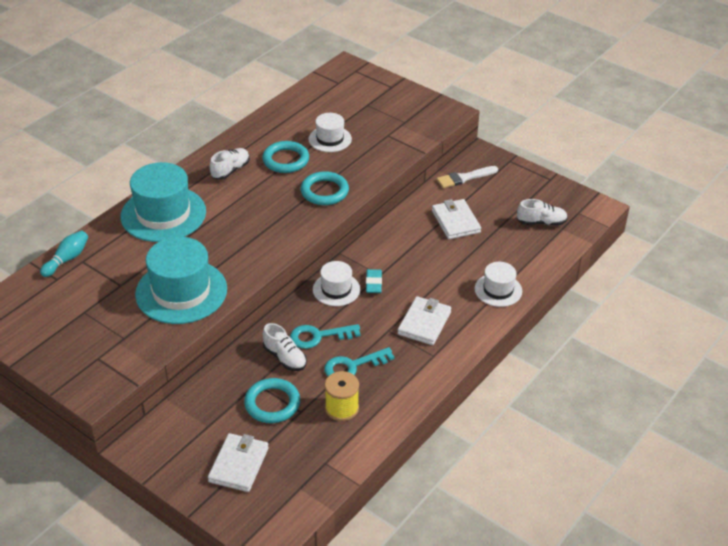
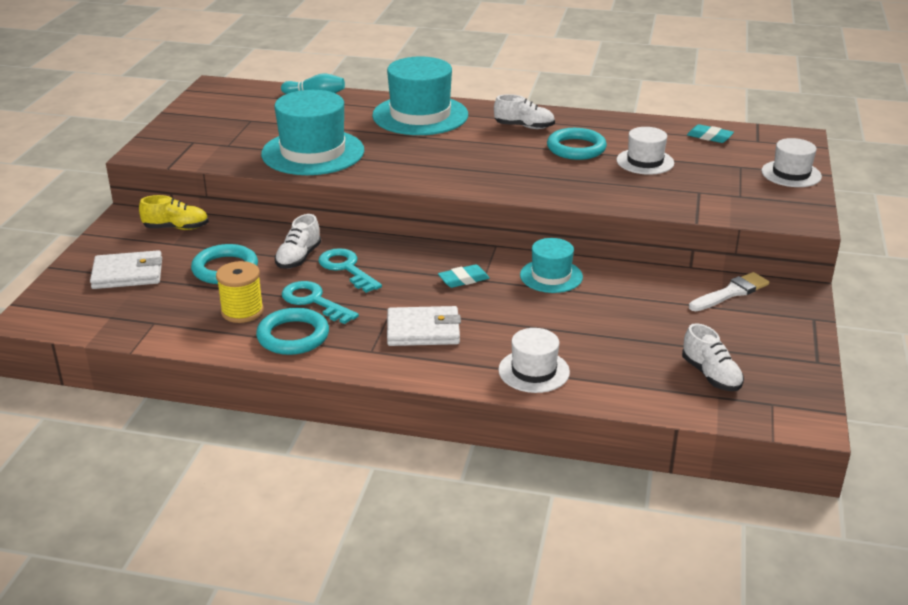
camera: 65 degrees right, 10 degrees down
(181, 418) = (176, 228): none -> yellow shoe
(317, 98) = (709, 137): none -> turquoise eraser
(324, 191) = (547, 181): turquoise ring -> turquoise ring (293, 336)
(336, 289) = (432, 259): white hat -> white hat (791, 174)
(396, 242) = (551, 276): none -> turquoise hat
(456, 221) = (635, 307): white wallet -> none
(464, 178) = (731, 292): white brush -> white brush turned 105 degrees clockwise

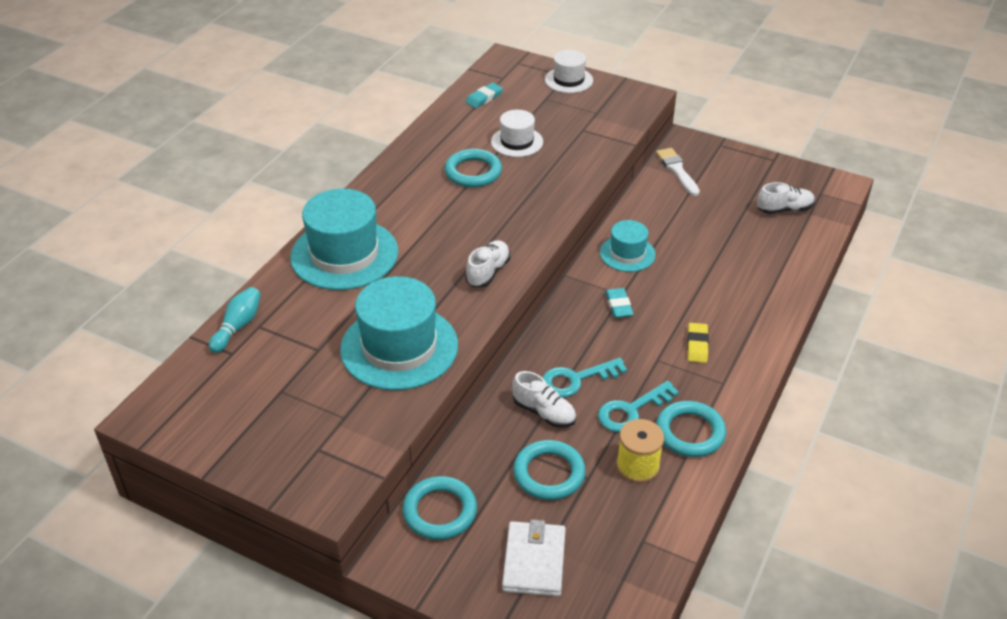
camera: 75 degrees left, 10 degrees up
(176, 228) = (440, 511): yellow shoe -> turquoise ring
(423, 330) = (697, 345): white wallet -> yellow eraser
(524, 127) = (410, 192): white shoe -> white shoe (488, 272)
(534, 371) = (767, 293): white hat -> none

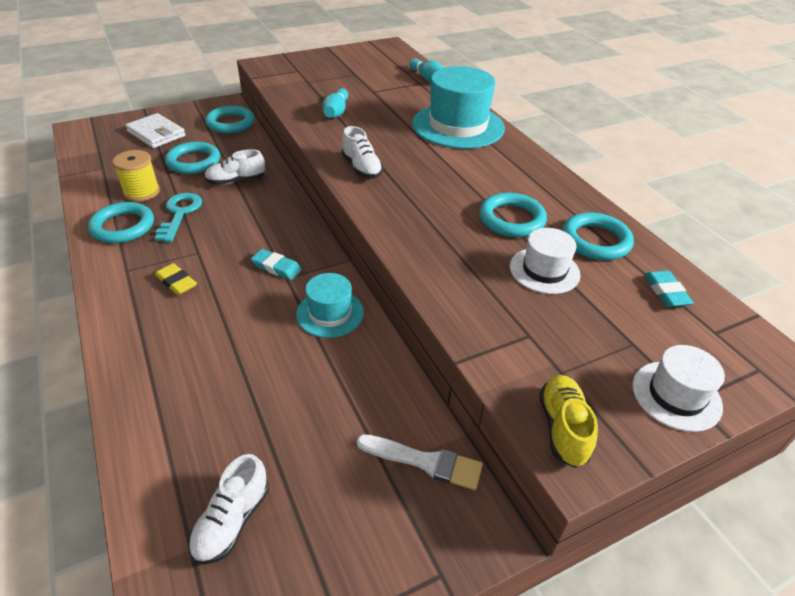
camera: 125 degrees right, 0 degrees up
(399, 347) = (336, 112): turquoise hat -> turquoise bowling pin
(458, 133) = (595, 241): none -> turquoise ring
(576, 380) = (240, 206): turquoise key -> none
(632, 103) = (563, 428): none -> yellow shoe

